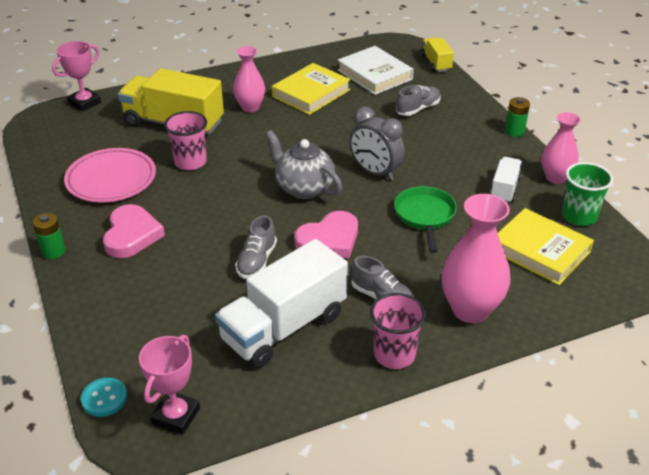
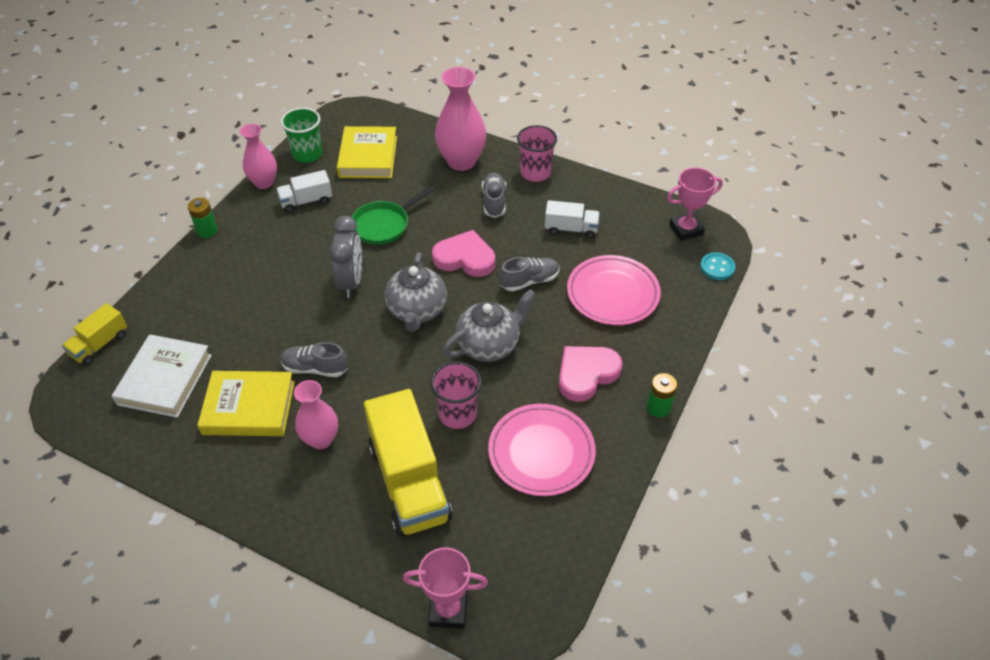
camera: 130 degrees left, 10 degrees up
(177, 301) = (613, 293): none -> pink plate
(224, 204) = (489, 345): none -> grey teapot
(284, 327) = (571, 229): white truck -> white truck, size x0.51
(418, 109) = (216, 309): grey shoe -> grey shoe (315, 368)

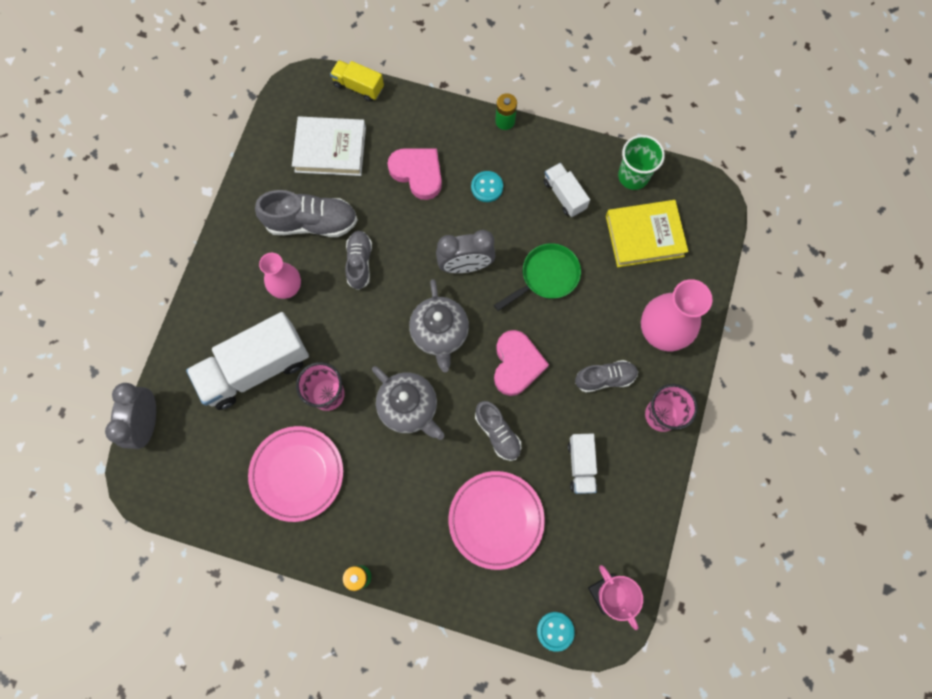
camera: 80 degrees right, 25 degrees up
(249, 407) = (311, 223): yellow book -> grey shoe
(264, 183) = (581, 149): pink vase -> none
(273, 254) = (487, 187): none -> turquoise button
(384, 225) = (546, 276): green pan -> green pan turned 105 degrees clockwise
(409, 481) = (255, 368): yellow truck -> white truck
(417, 311) = (440, 333): grey teapot -> grey teapot turned 90 degrees counterclockwise
(448, 610) = (147, 423): pink trophy -> grey clock
(586, 374) = (389, 504): pink heart -> pink heart (418, 173)

